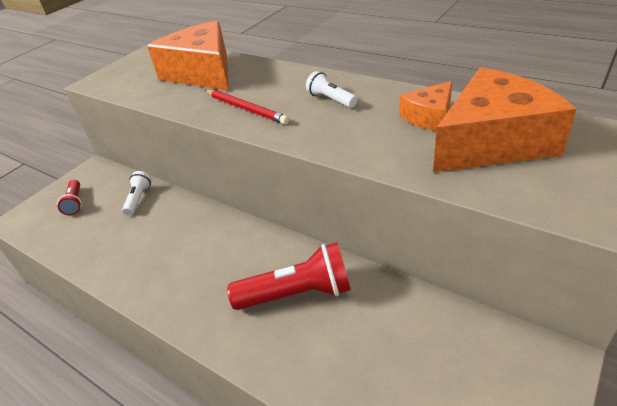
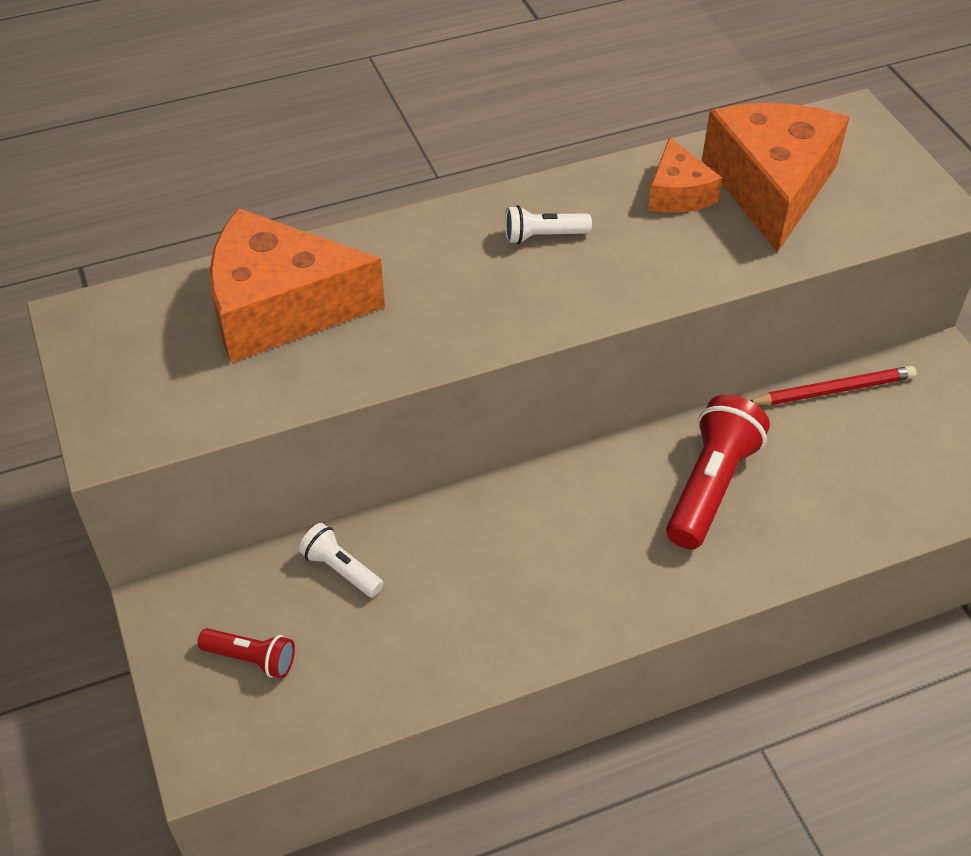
camera: 60 degrees left, 10 degrees up
(245, 109) = (465, 315): red pencil -> red pencil (833, 390)

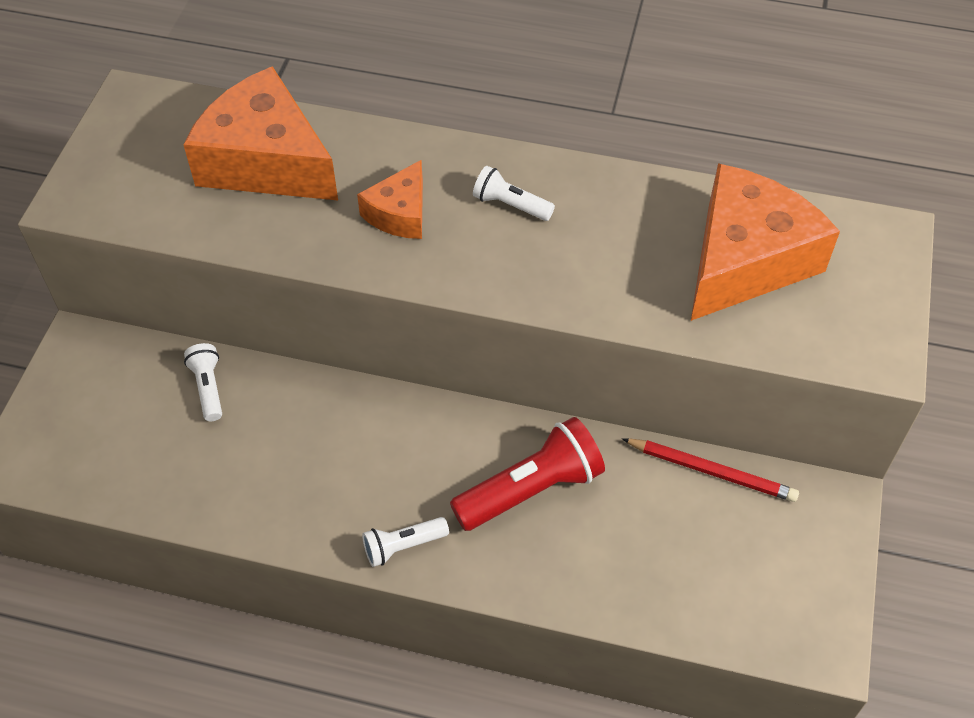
camera: 35 degrees right, 5 degrees up
(251, 659) = (97, 416): red flashlight -> none
(650, 596) = (403, 546): none -> white flashlight
(678, 193) = (657, 224): orange cheese -> orange cheese (399, 213)

